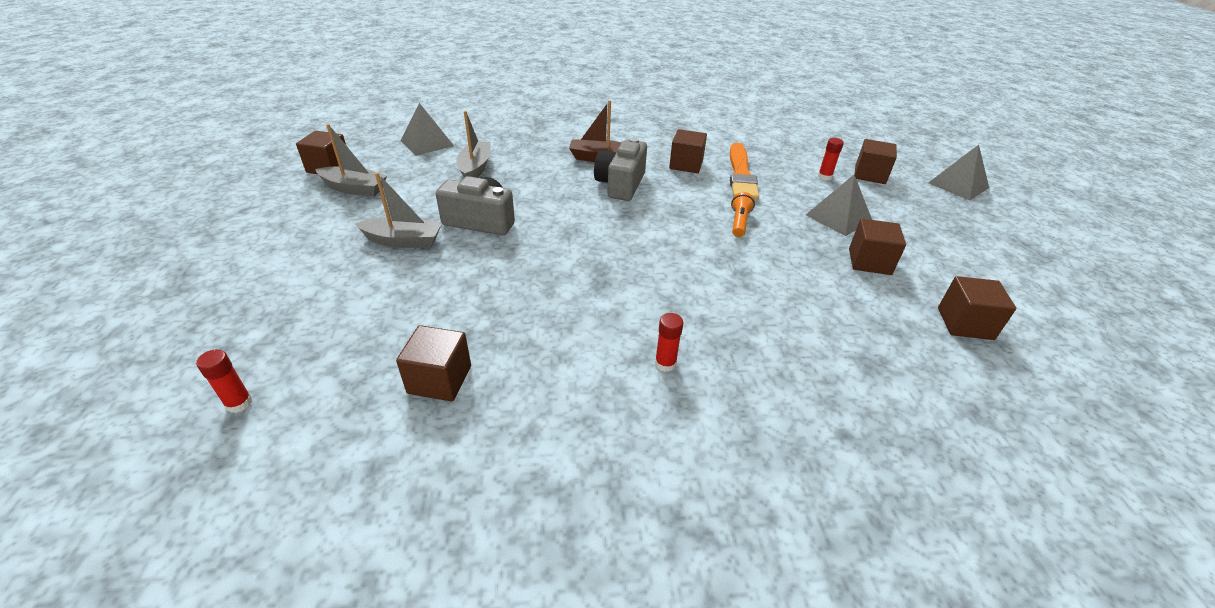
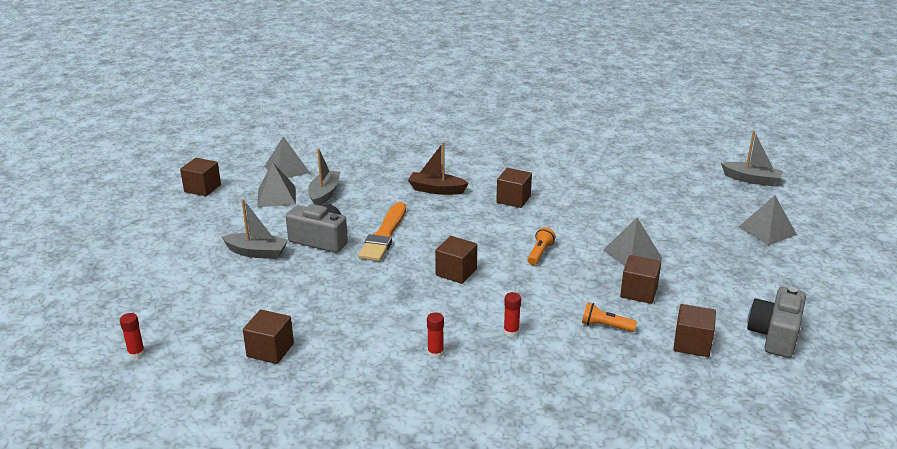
camera: 10 degrees right, 10 degrees down
(354, 189) = (222, 208): grey boat -> grey boat (751, 180)
(419, 173) = (276, 196): none -> grey pyramid
(621, 184) = (447, 215): grey camera -> grey camera (774, 335)
(741, 175) = (560, 211): orange brush -> orange brush (384, 235)
(824, 177) = (639, 216): red glue stick -> red glue stick (511, 332)
(855, 308) = (605, 326): none -> orange flashlight
(870, 175) = (685, 217): brown cube -> brown cube (456, 272)

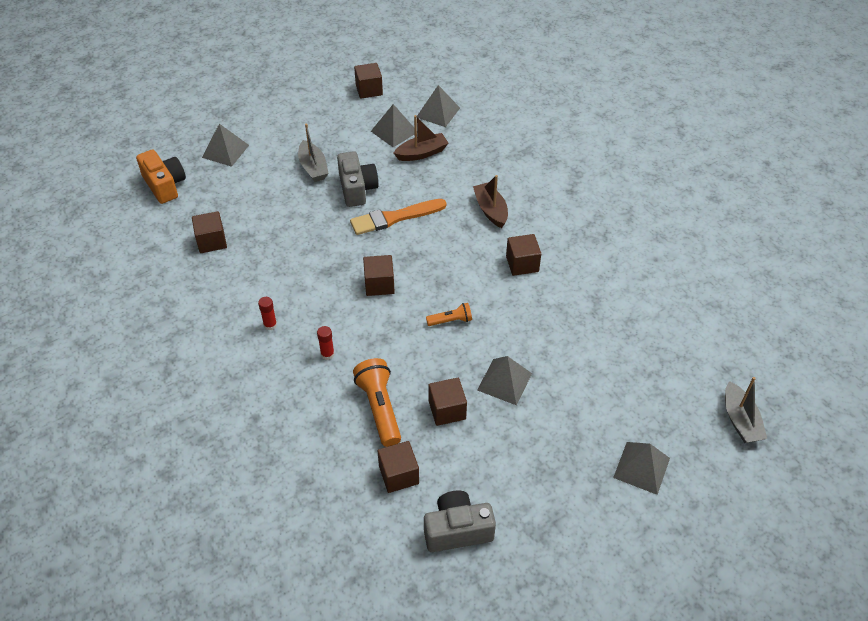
camera: 55 degrees right, 20 degrees up
(136, 353) = (165, 185): red glue stick -> orange camera
(150, 295) = (225, 151): none -> grey pyramid
(324, 194) = (422, 153): grey boat -> brown boat
(605, 326) = (379, 408): orange flashlight -> orange flashlight, size x1.80

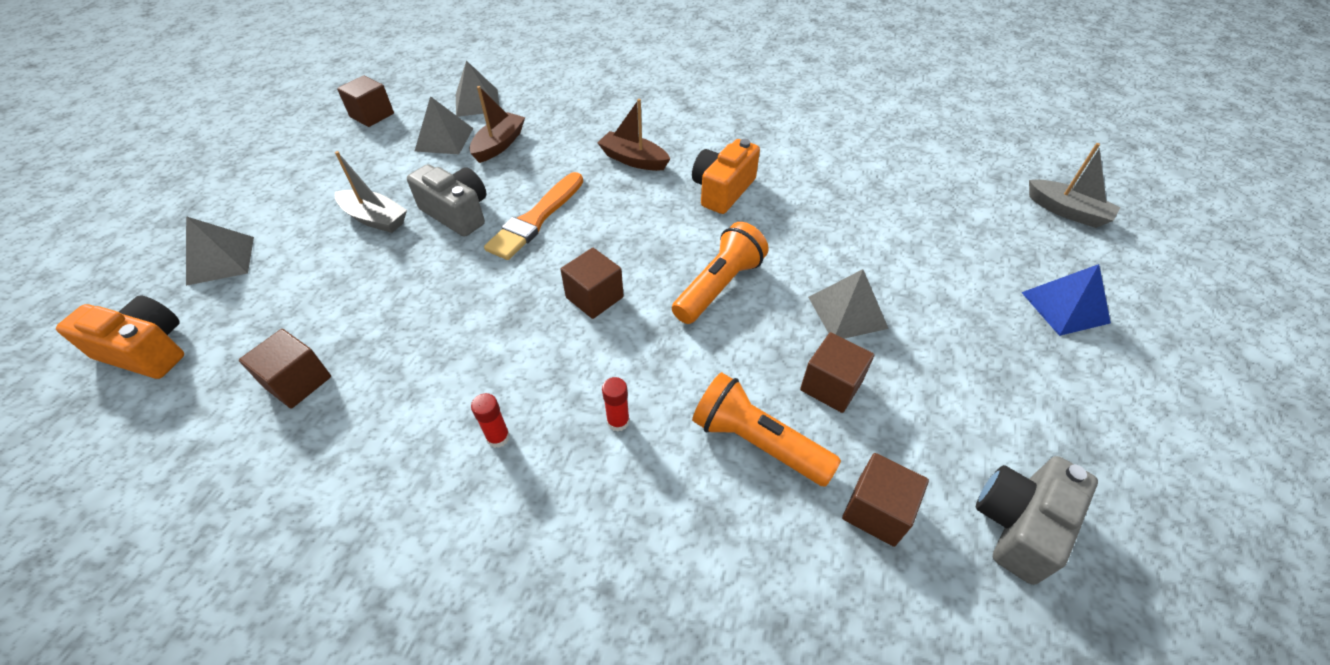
camera: 40 degrees left, 0 degrees up
(451, 320) = (718, 286): orange flashlight -> orange flashlight, size x1.80
(522, 264) = (722, 190): brown cube -> orange camera
(641, 467) = (1065, 307): grey pyramid -> blue pyramid

